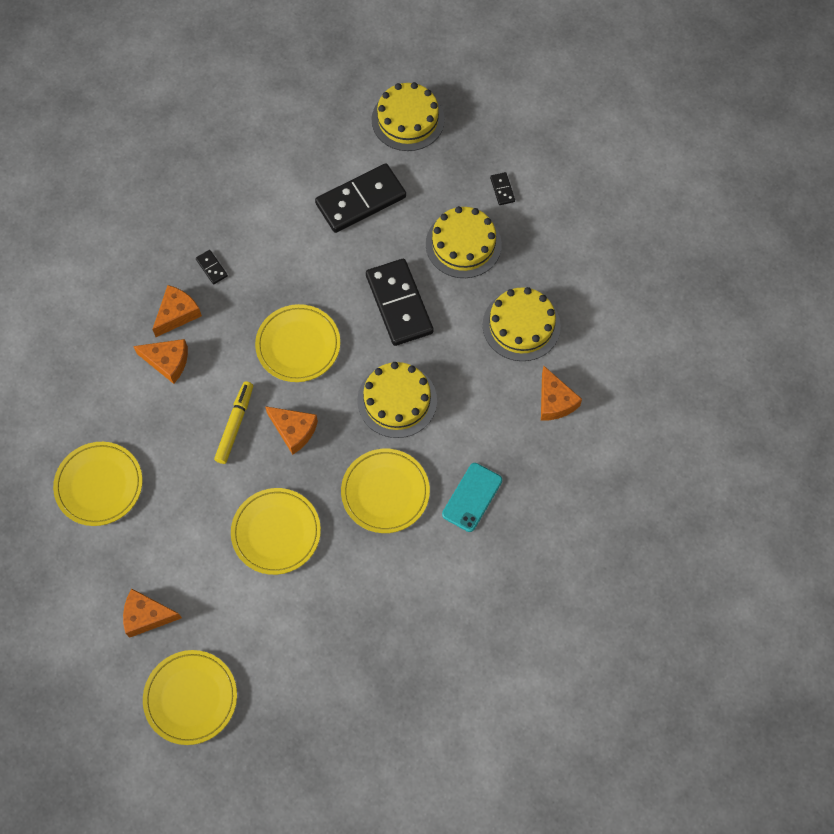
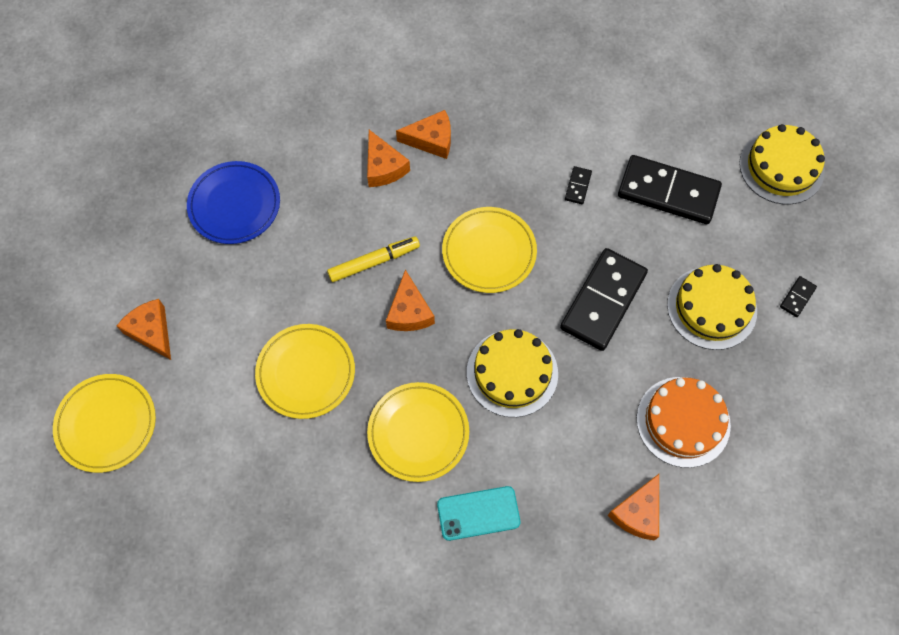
camera: 50 degrees right, 0 degrees up
(99, 485) = (234, 205): yellow plate -> blue plate
(212, 268) = (495, 131): black domino -> black domino (578, 186)
(521, 325) = (683, 421): yellow cake -> orange cake

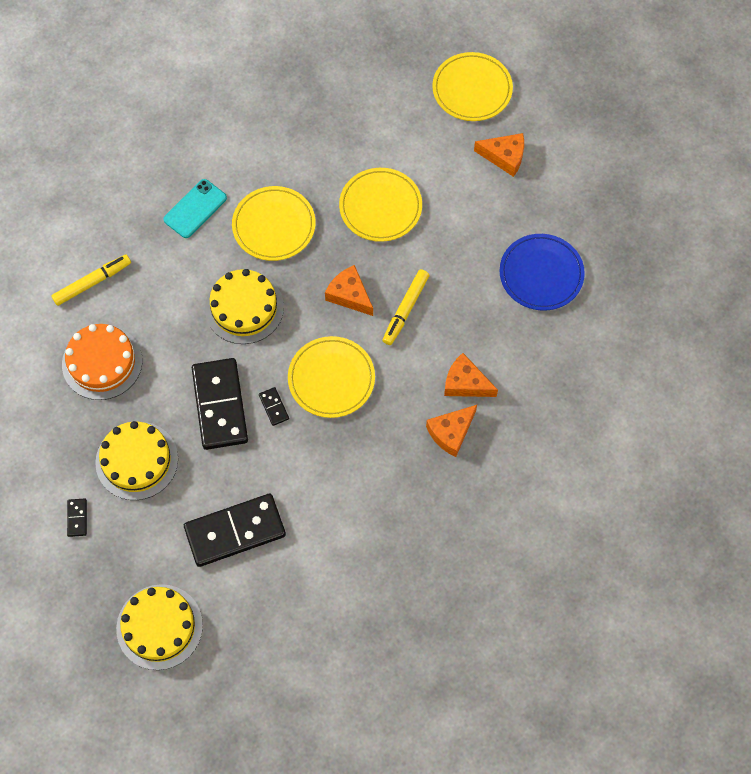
camera: 140 degrees right, 0 degrees up
(578, 186) = (308, 481): black domino -> black domino (273, 407)
(638, 513) = (92, 282): orange cheese -> yellow marker

